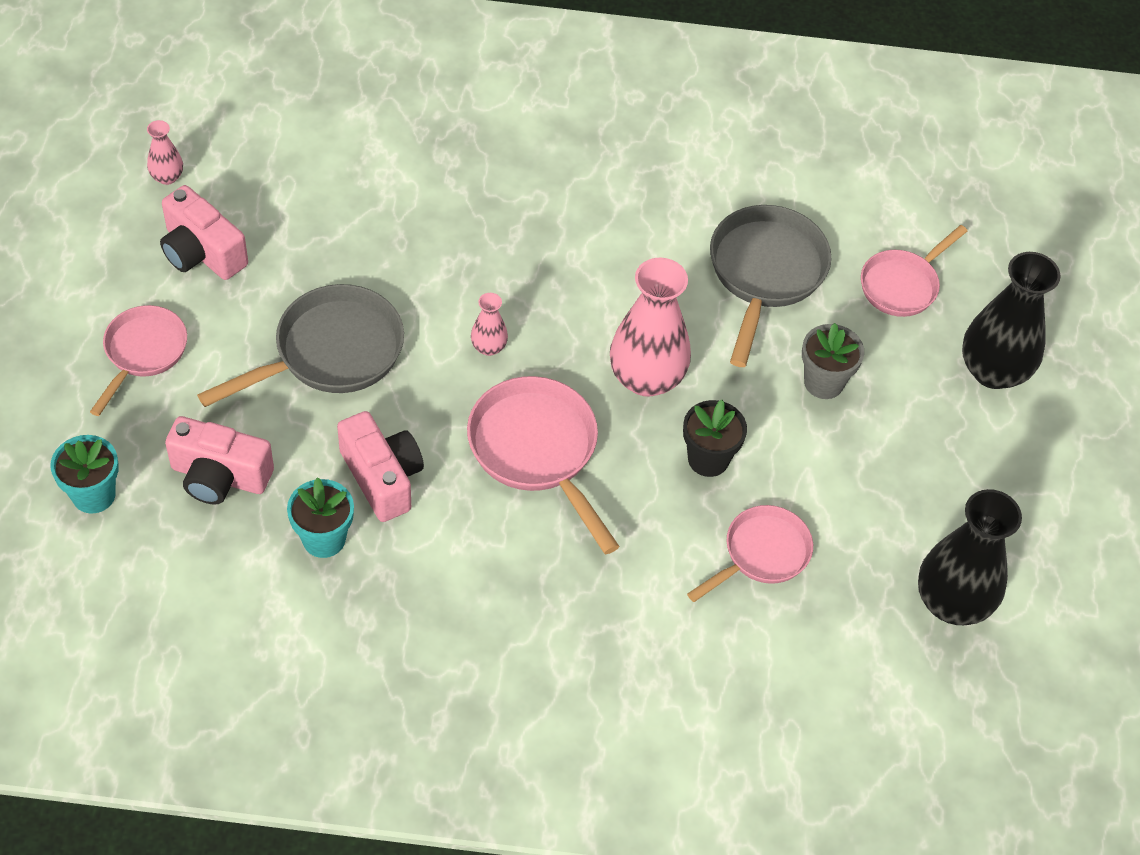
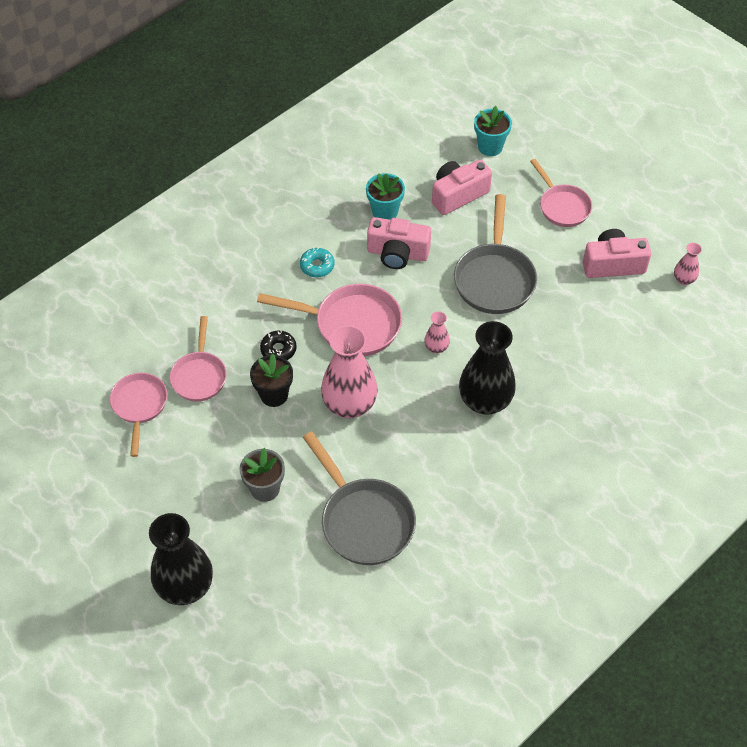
camera: 135 degrees right, 0 degrees up
(484, 552) = (317, 266): none -> turquoise donut
(645, 500) = (278, 349): none -> black donut
(902, 285) = (287, 591): pink pan -> pink pan (139, 406)
(952, 602) = (88, 437): black vase -> black vase (485, 401)

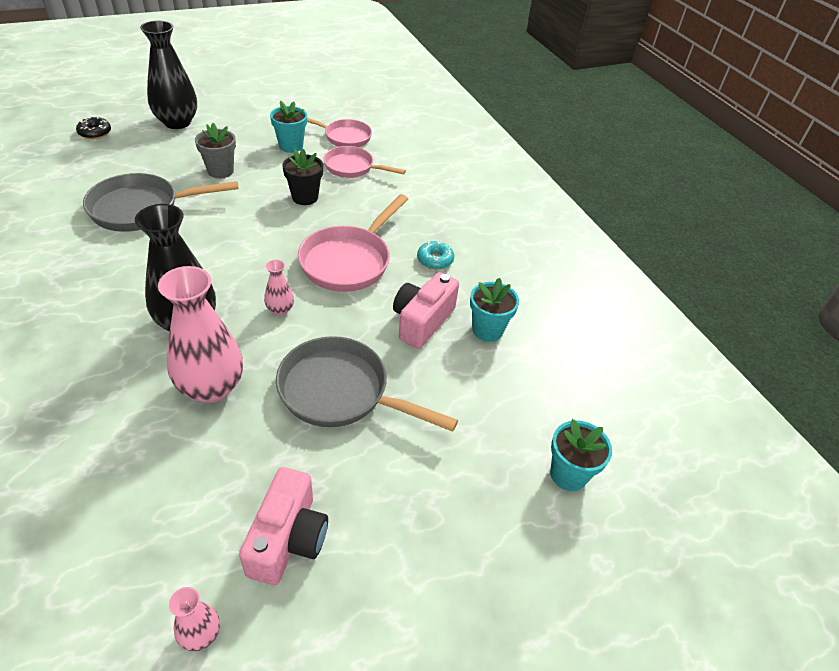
camera: 105 degrees right, 10 degrees down
(183, 448) = (291, 146): none -> turquoise flower pot
(278, 349) = (350, 211): black donut -> black donut (95, 133)
(349, 404) = (260, 234): pink vase -> pink vase (211, 387)
(458, 195) = (490, 405): pink camera -> none
(562, 206) = (425, 520): pink pan -> none

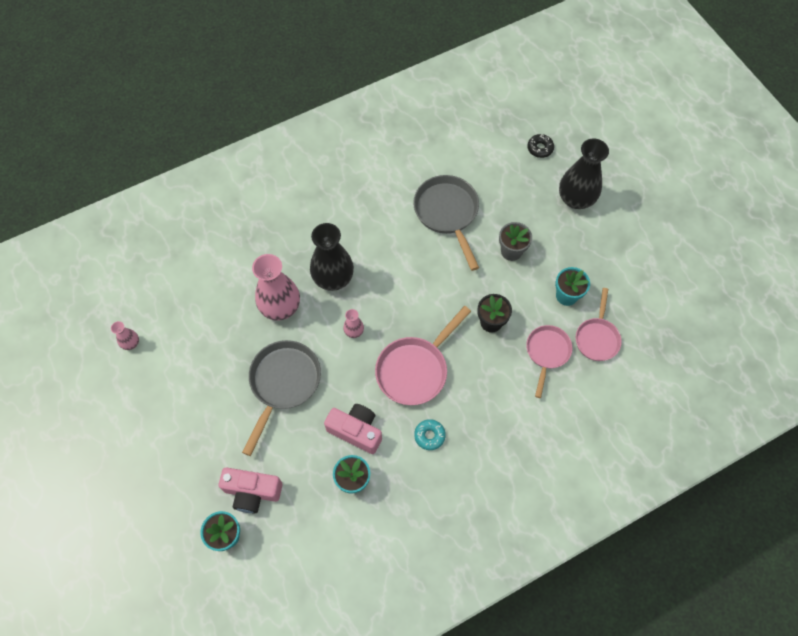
camera: 90 degrees right, 20 degrees up
(288, 539) = (180, 372): pink camera -> pink camera (252, 492)
(349, 261) = (415, 369): pink pan -> pink pan turned 75 degrees counterclockwise

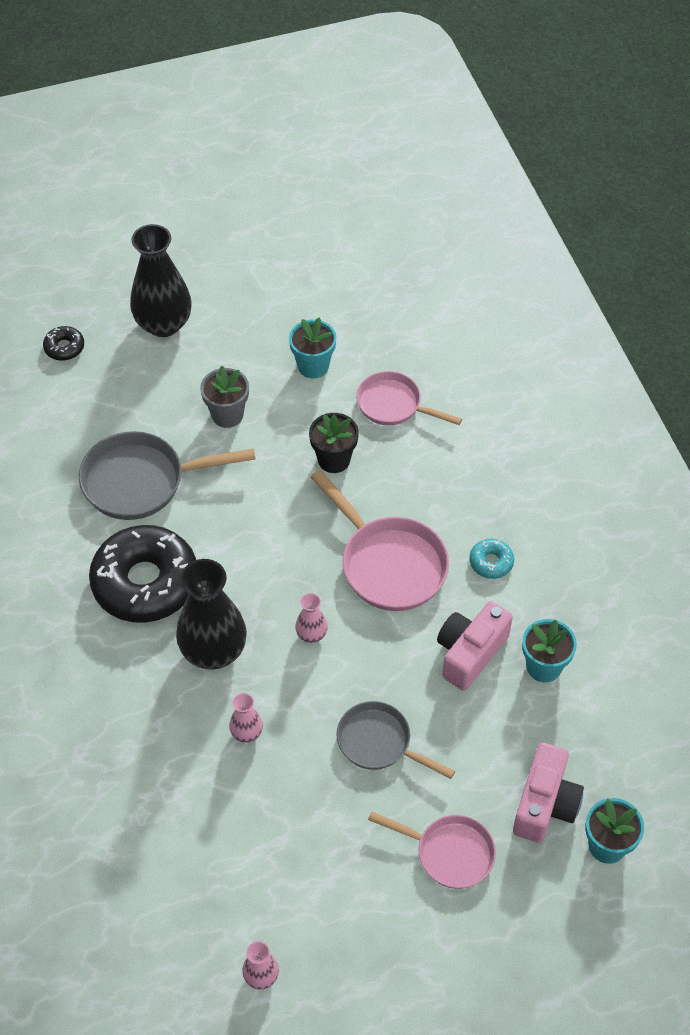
camera: 80 degrees left, 10 degrees down
(280, 307) = (246, 733): pink vase -> pink vase, size x0.46
(283, 384) = (379, 743): grey pan -> grey pan, size x0.65
(374, 231) = (145, 582): none -> black donut
(597, 338) = (382, 346): pink pan -> pink pan (449, 853)

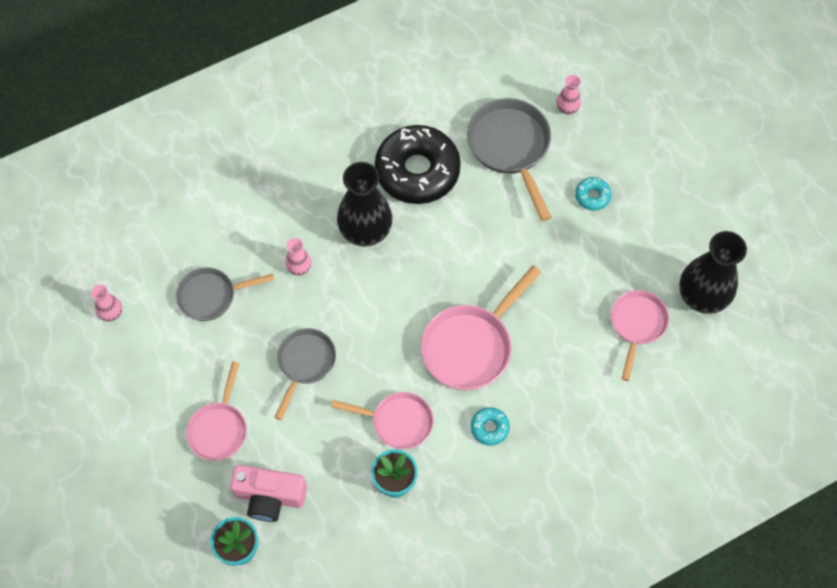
camera: 80 degrees right, 10 degrees up
(64, 347) = (629, 63): black donut -> none
(163, 324) = (675, 129): black vase -> black vase (702, 296)
(227, 415) = (592, 196): grey flower pot -> turquoise donut
(263, 843) = (212, 296): none -> grey pan
(311, 634) = (393, 298): pink vase -> pink vase (567, 108)
(313, 366) = (662, 253): turquoise flower pot -> none
(334, 460) = (566, 286): black flower pot -> none
(470, 653) = (397, 422): pink camera -> pink pan

